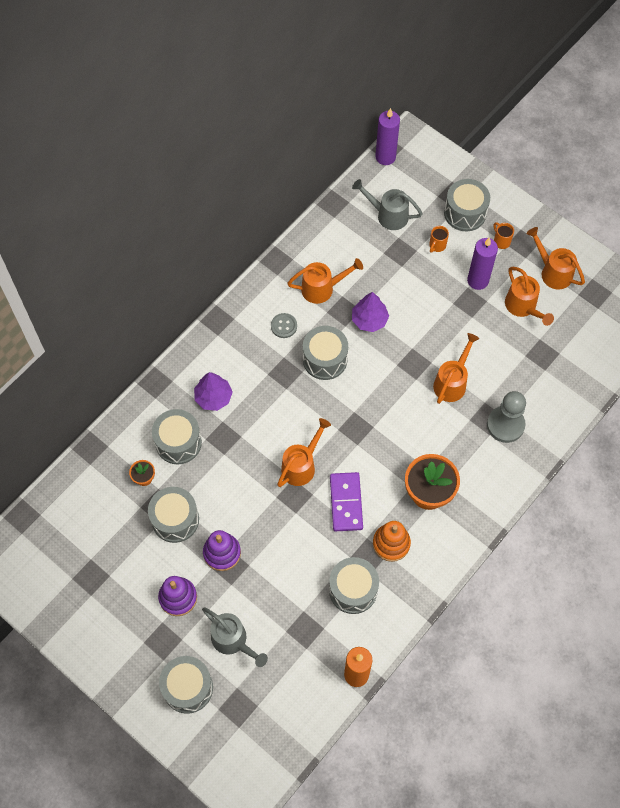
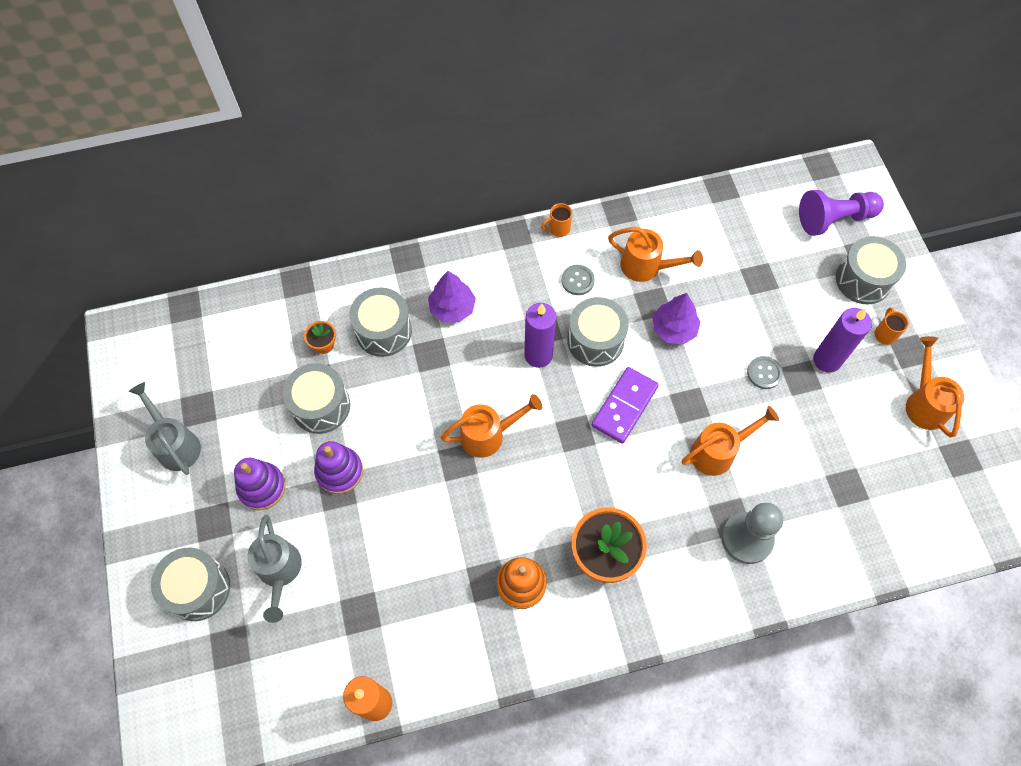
camera: 35 degrees right, 0 degrees up
(346, 502) = (505, 505): purple domino -> purple domino (624, 406)
(353, 590) = (442, 606): grey drum -> none
(385, 157) = (813, 173): purple candle -> purple candle (538, 355)
(388, 215) = (773, 233): grey watering can -> grey watering can (176, 444)
(420, 181) = (834, 219): none -> purple pawn
(437, 245) = (806, 296): orange mug -> orange mug (558, 228)
(445, 313) = (764, 373): none -> grey button
(523, 307) = (860, 420): orange watering can -> none

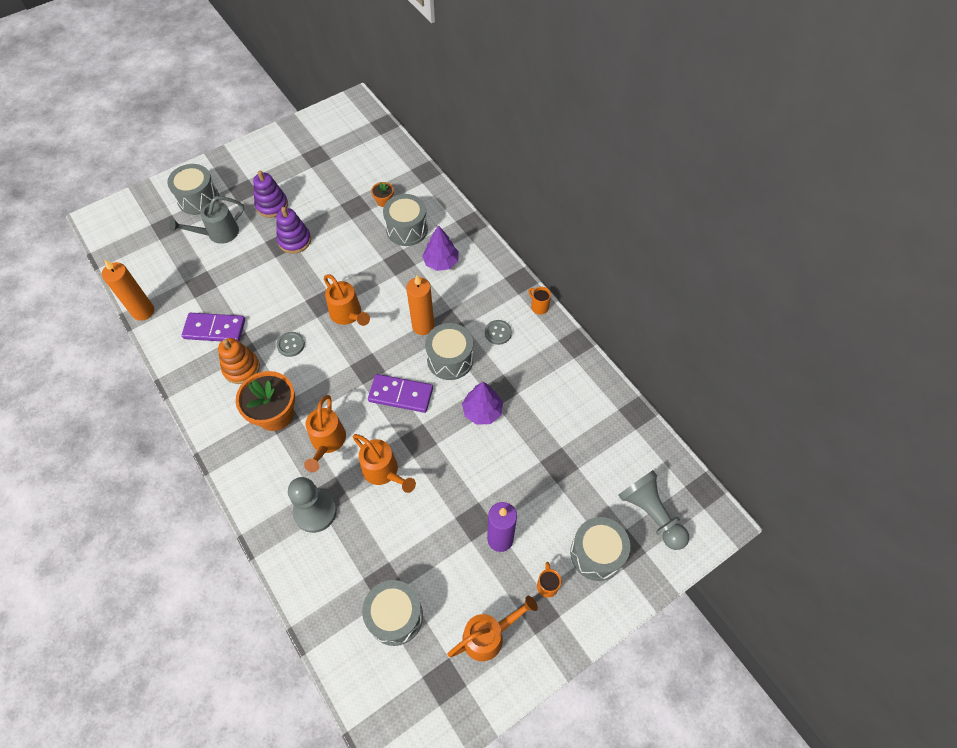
camera: 70 degrees right, 5 degrees down
(176, 444) = (288, 155): grey watering can -> none
(321, 406) = (338, 215): grey drum -> grey drum (395, 616)
(446, 607) = (215, 329): none -> purple domino
(538, 355) = (423, 326): purple candle -> orange candle
(646, 267) = (531, 376): orange watering can -> orange watering can (327, 442)
(764, 373) = (468, 490): grey button -> grey button (291, 345)
(834, 219) = (651, 514): purple pawn -> grey pawn
(885, 334) = (547, 585): orange mug -> orange mug turned 75 degrees counterclockwise

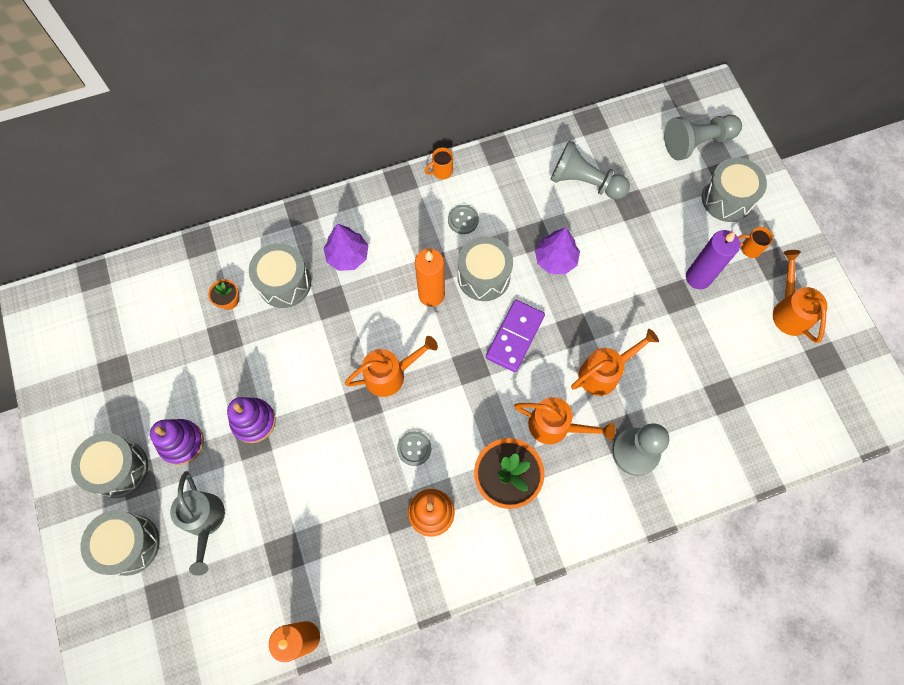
camera: 75 degrees left, 10 degrees up
(215, 329) = (363, 541): purple domino -> none
(395, 616) = (759, 391): grey drum -> grey drum (119, 469)
(569, 420) = (584, 182): none -> grey pawn

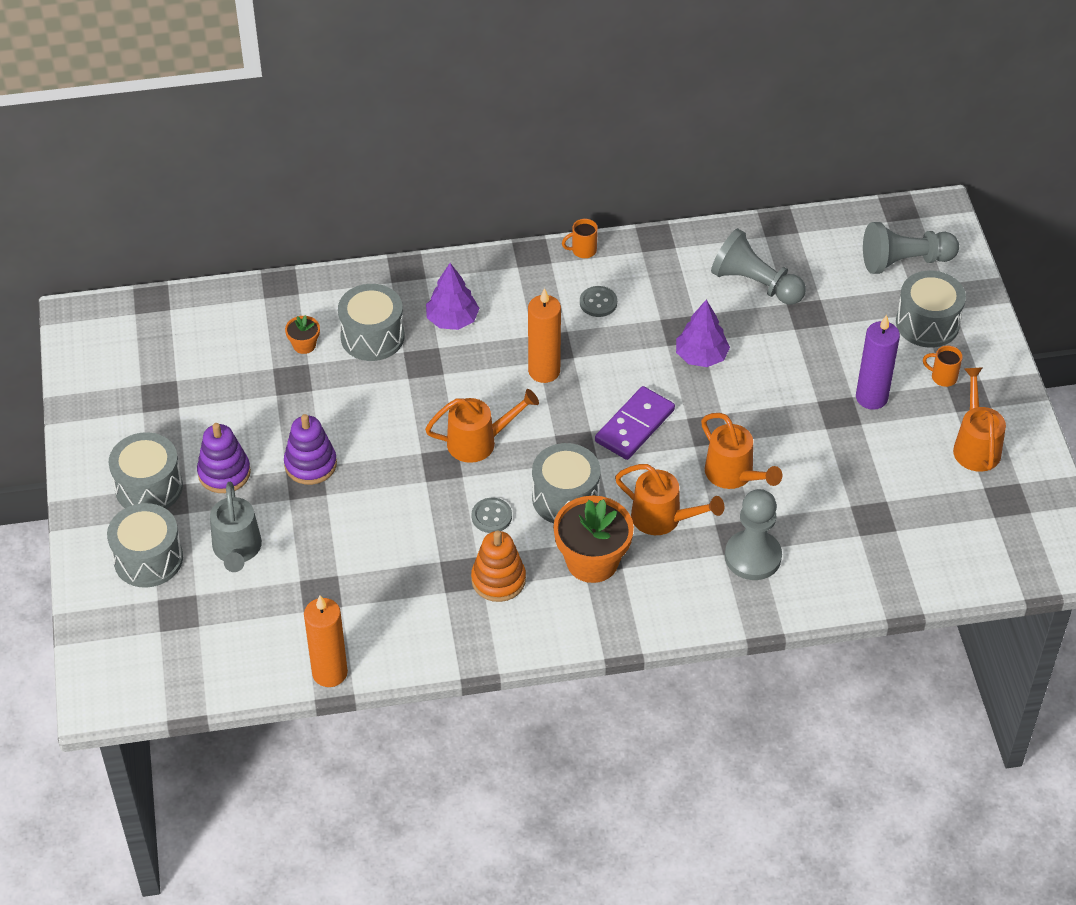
camera: 10 degrees right, 20 degrees down
(483, 276) = (610, 361): grey drum -> grey drum (565, 498)
(604, 372) = (734, 475): orange watering can -> orange watering can turned 75 degrees clockwise

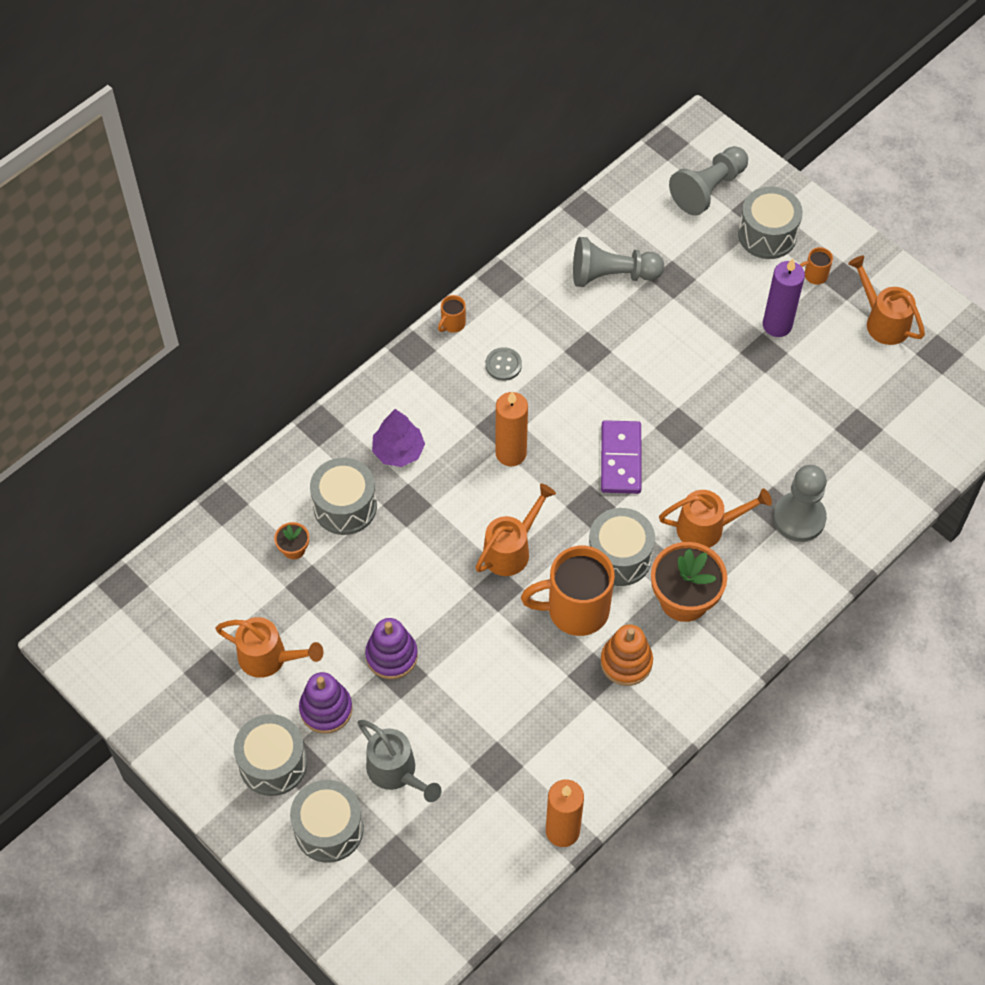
camera: 35 degrees left, 10 degrees up
(491, 516) = (575, 610): grey button -> orange mug
(701, 356) = (622, 365): purple tree -> none
(734, 475) = (729, 456): orange watering can -> orange watering can (269, 658)

